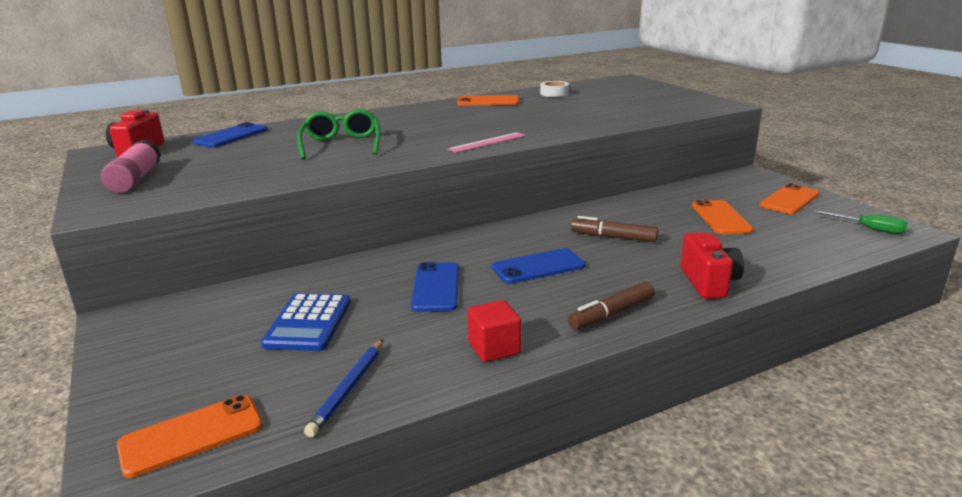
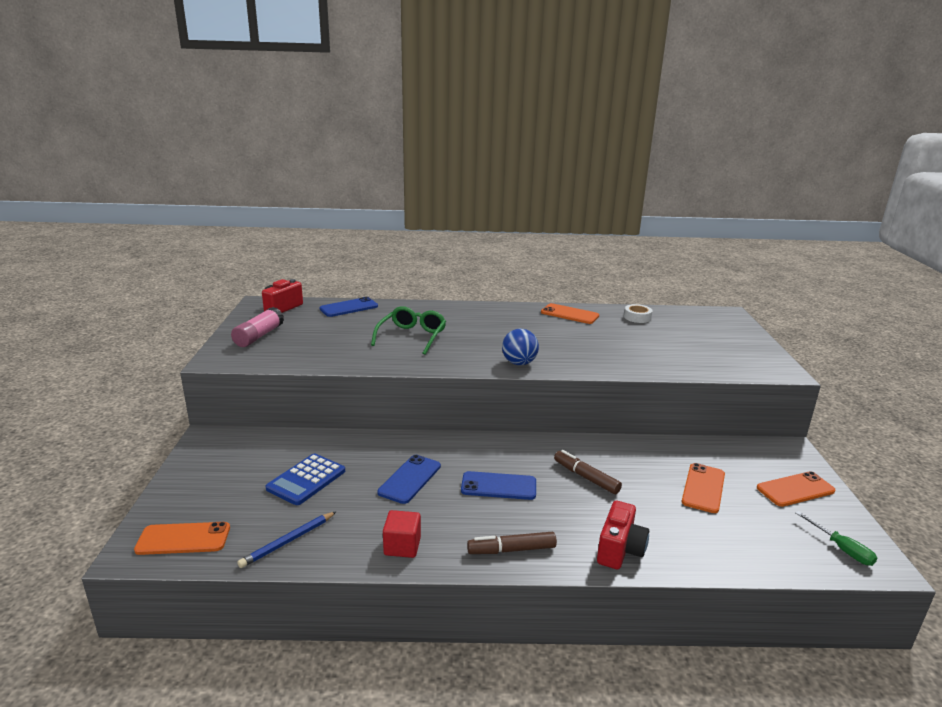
camera: 25 degrees right, 0 degrees up
(487, 142) = (519, 363): pink ruler -> blue ball

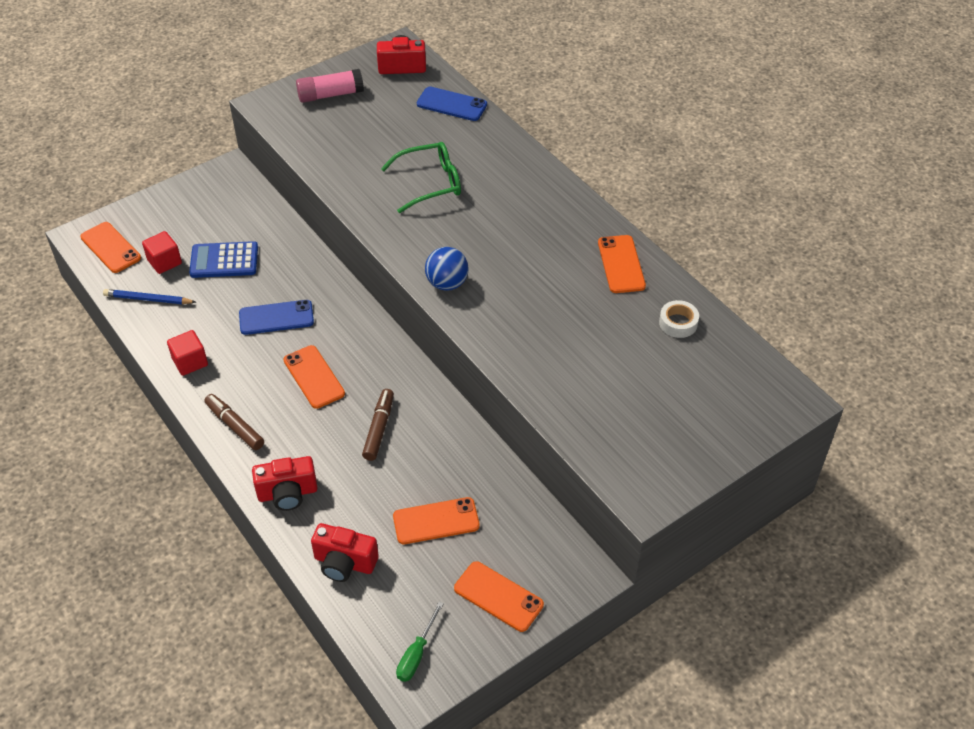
camera: 55 degrees right, 25 degrees up
(256, 513) = (164, 262): none -> red cube
(498, 486) = (314, 377): blue phone -> orange phone
(722, 549) = (344, 563): none -> red camera

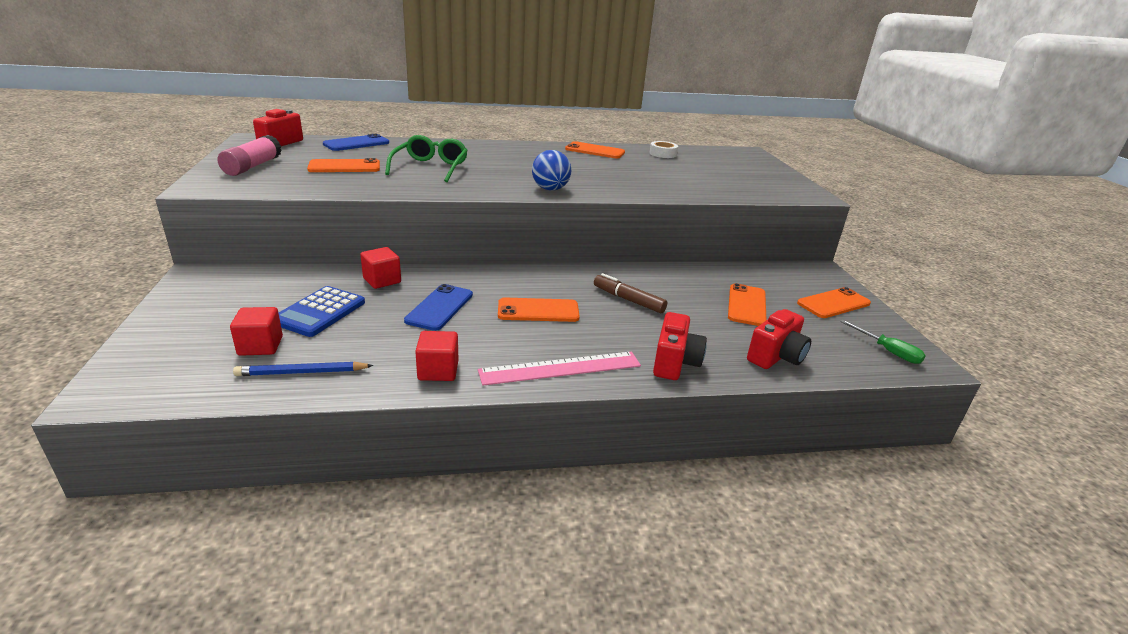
camera: 65 degrees left, 20 degrees down
(110, 248) = (169, 376): orange phone -> orange phone (344, 167)
(148, 299) = (302, 372): blue pencil -> blue pencil turned 45 degrees clockwise
(235, 426) = (560, 368): brown marker -> pink ruler
(295, 263) = (382, 280): none -> red cube

